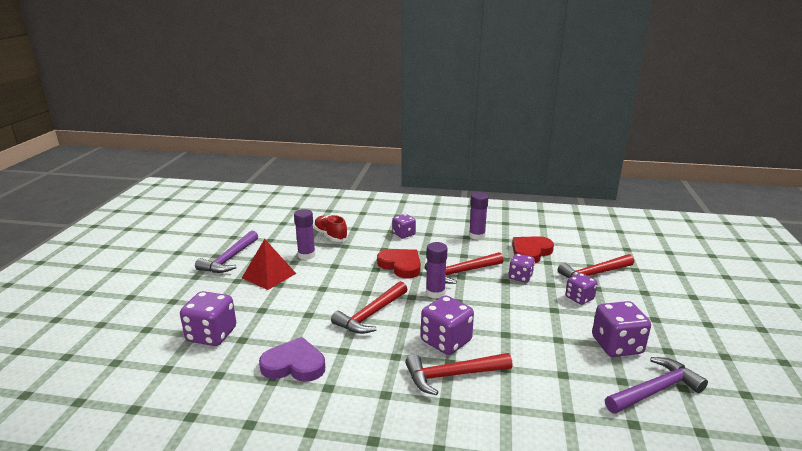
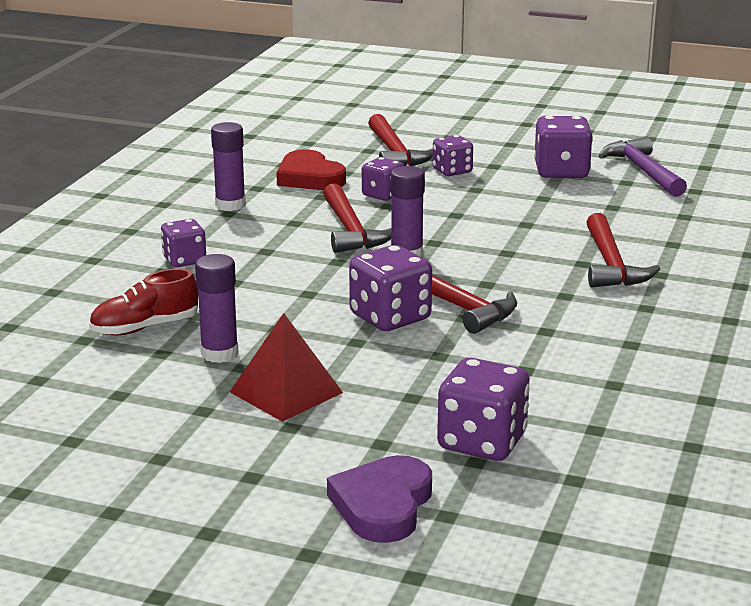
camera: 80 degrees left, 0 degrees up
(229, 259) = (190, 439): purple hammer -> none
(294, 365) = (578, 367): purple heart -> purple heart (383, 505)
(401, 265) = (306, 272): red heart -> none
(446, 341) = (536, 260): purple dice -> purple dice (390, 317)

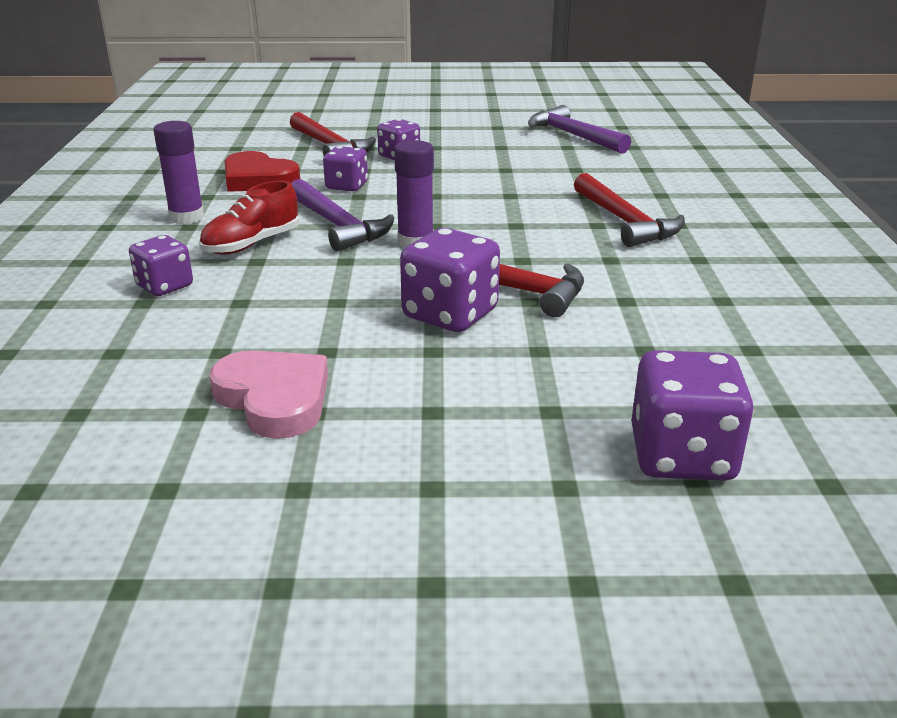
camera: 20 degrees left, 5 degrees up
(145, 327) = (156, 381): red shoe -> red shoe (252, 244)
(219, 354) = (274, 399): purple glue stick -> pink heart
(286, 392) = (393, 436): red pyramid -> none
(351, 230) = (338, 226): red hammer -> purple hammer
(383, 505) = (643, 588): purple heart -> none
(561, 172) = (502, 145): purple dice -> none

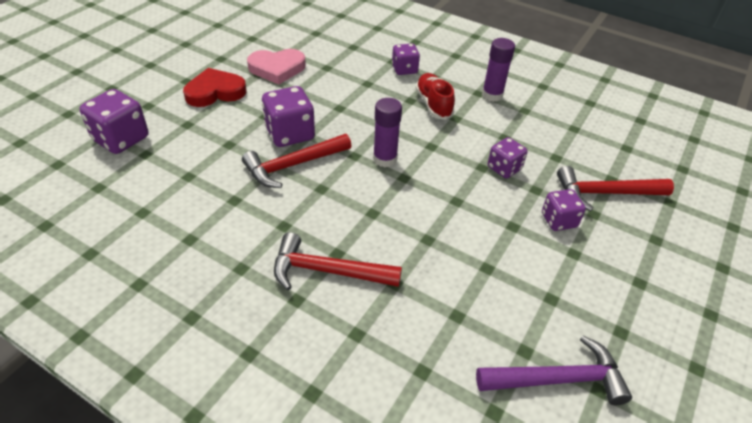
camera: 120 degrees right, 15 degrees up
(258, 179) = (544, 137): red heart -> red heart (215, 92)
(338, 226) = (435, 140): purple hammer -> none

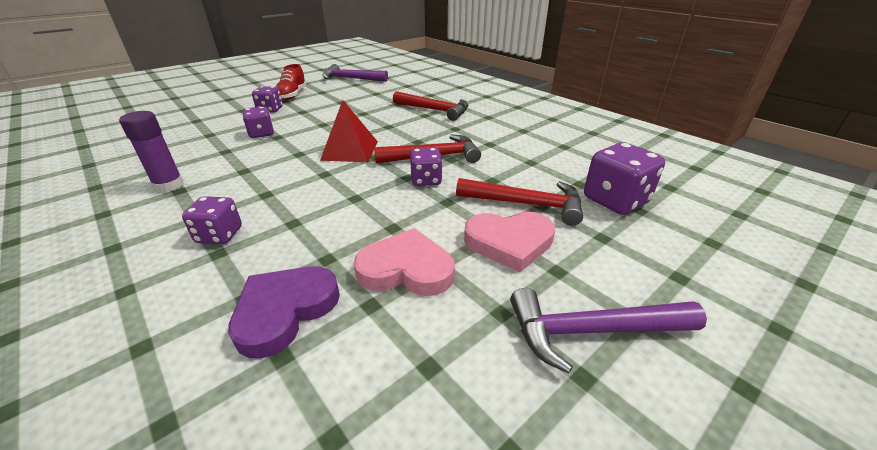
camera: 160 degrees left, 10 degrees down
(176, 57) = (591, 331): none -> purple hammer
(215, 92) = (509, 242): red heart -> pink heart
(290, 134) = (426, 180): purple dice -> purple dice, size x0.63
(328, 45) = (285, 311): none -> purple heart
(385, 159) = (350, 150): purple glue stick -> red pyramid
(433, 104) = (247, 185): red shoe -> red shoe (292, 95)
(605, 193) = (216, 115): red hammer -> red hammer (527, 204)

